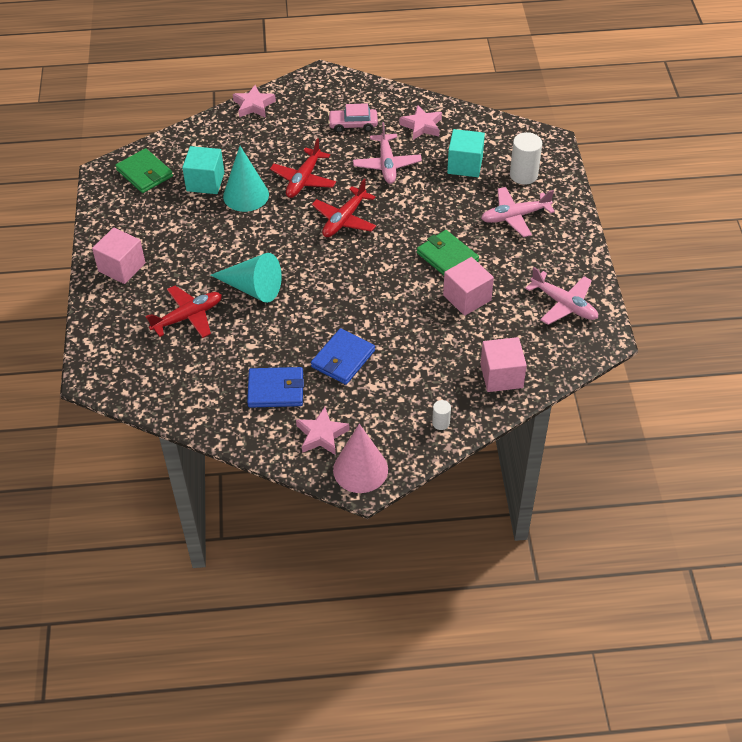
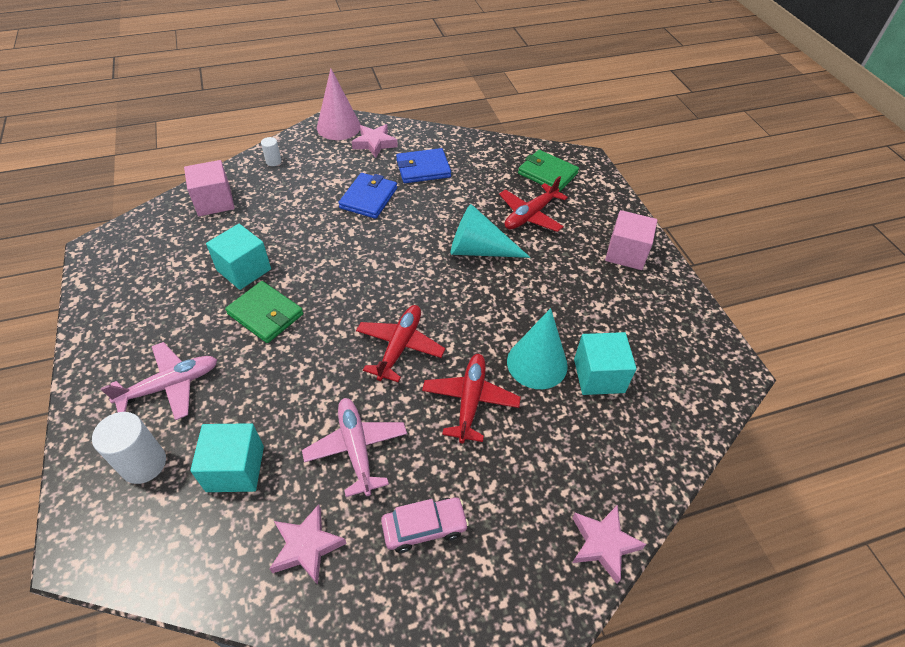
camera: 165 degrees right, 0 degrees up
(144, 173) = (684, 377): green wallet -> green wallet (547, 173)
(467, 298) = (244, 270): pink cube -> turquoise cube
(564, 304) = (132, 276): pink plane -> none

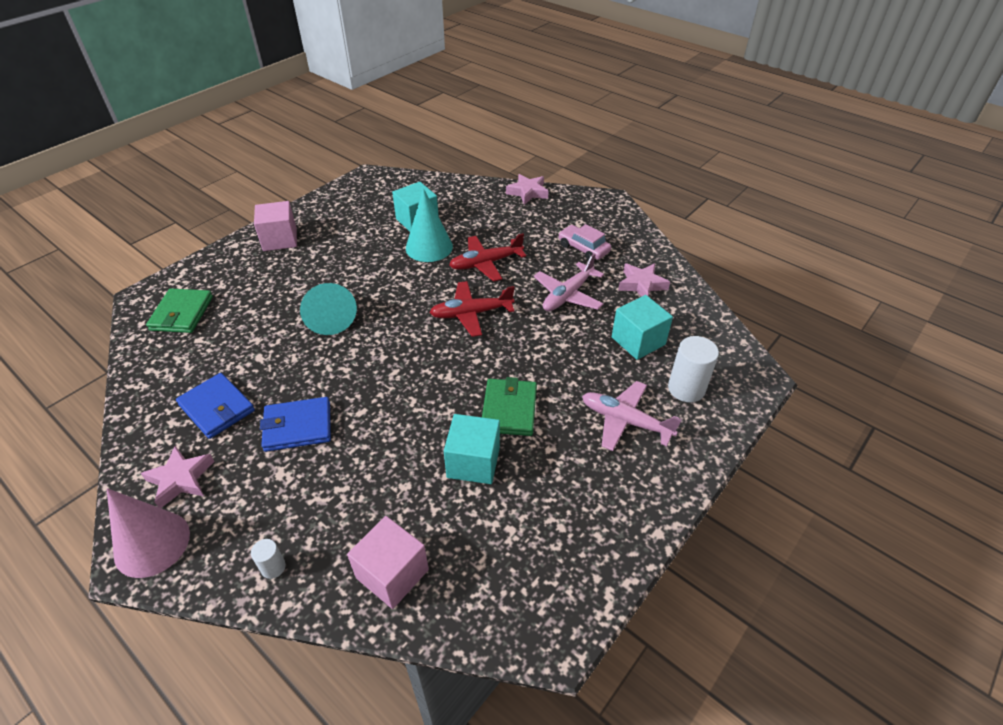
camera: 120 degrees left, 5 degrees down
(530, 215) = (259, 303): red plane -> none

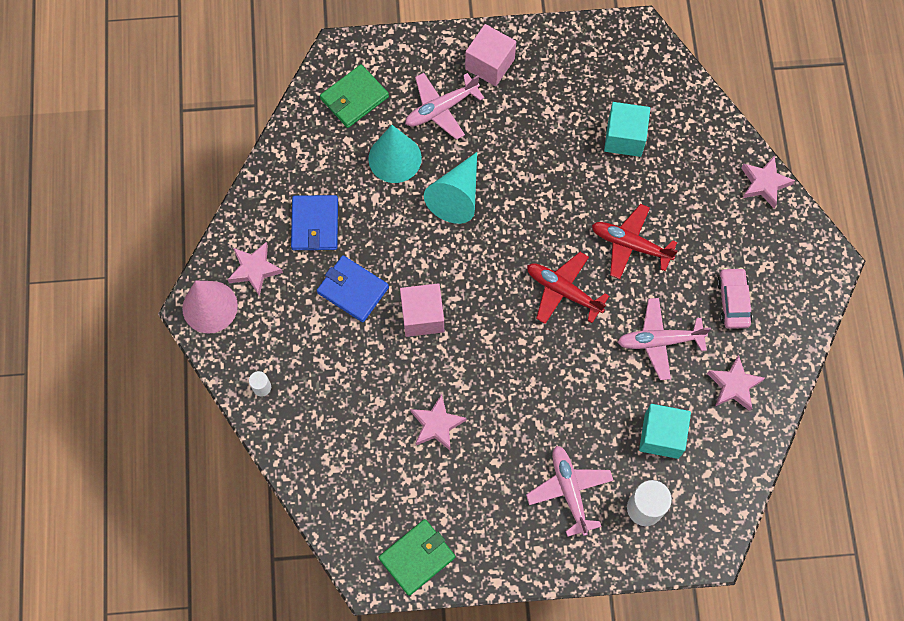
camera: 45 degrees right, 25 degrees up
(265, 279) = (441, 109): none -> pink plane
(392, 573) = (321, 455): pink cube -> pink cube (422, 316)
(429, 247) = (603, 182): turquoise cone -> turquoise cone (395, 158)
(473, 462) = (437, 425): turquoise cube -> pink star
(509, 409) = (501, 406): green wallet -> green wallet (417, 557)

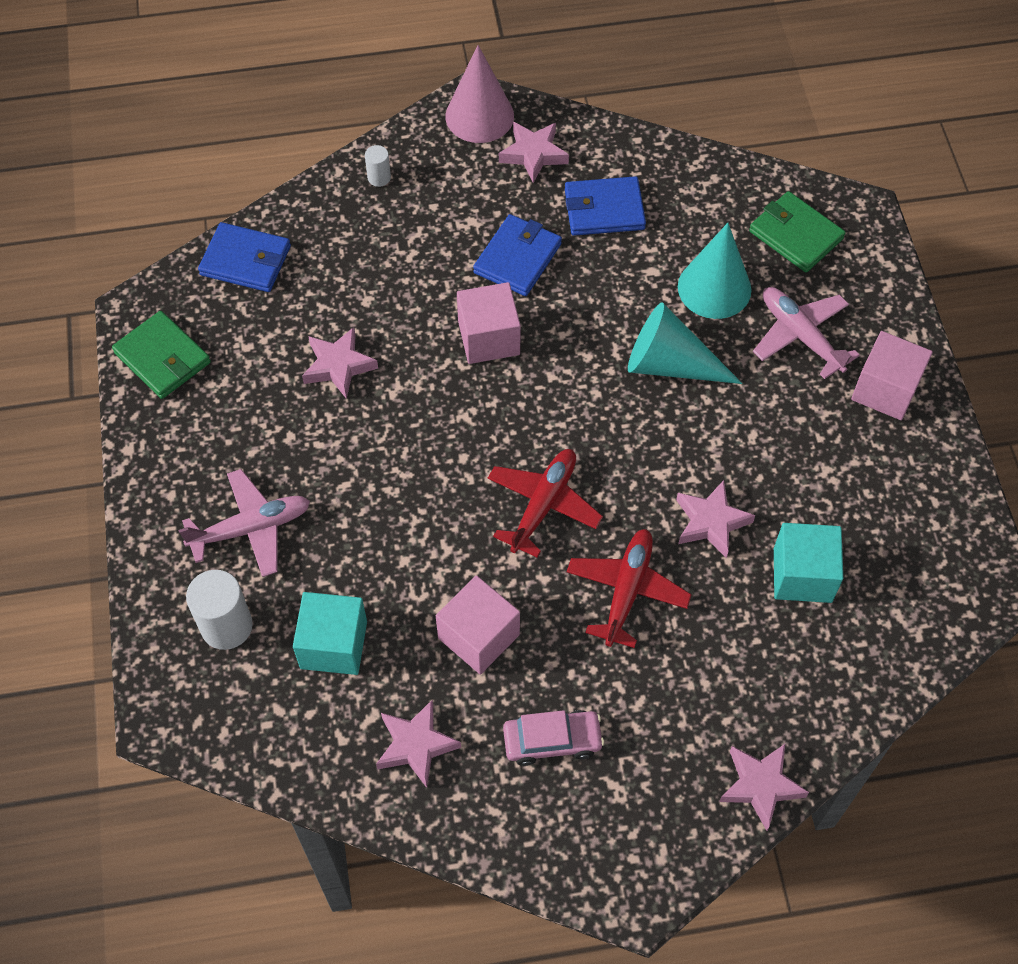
camera: 85 degrees right, 10 degrees down
(331, 493) = (245, 260): none -> blue wallet
(583, 186) = (711, 522): none -> pink star
(659, 341) = (478, 636): pink plane -> pink cube

